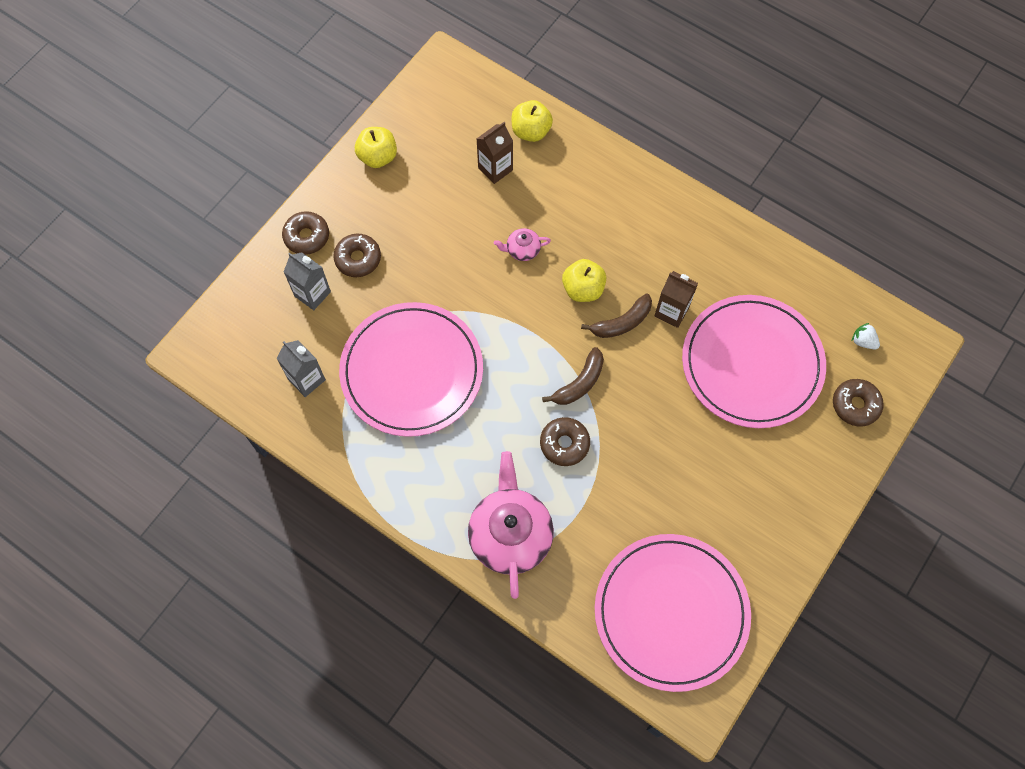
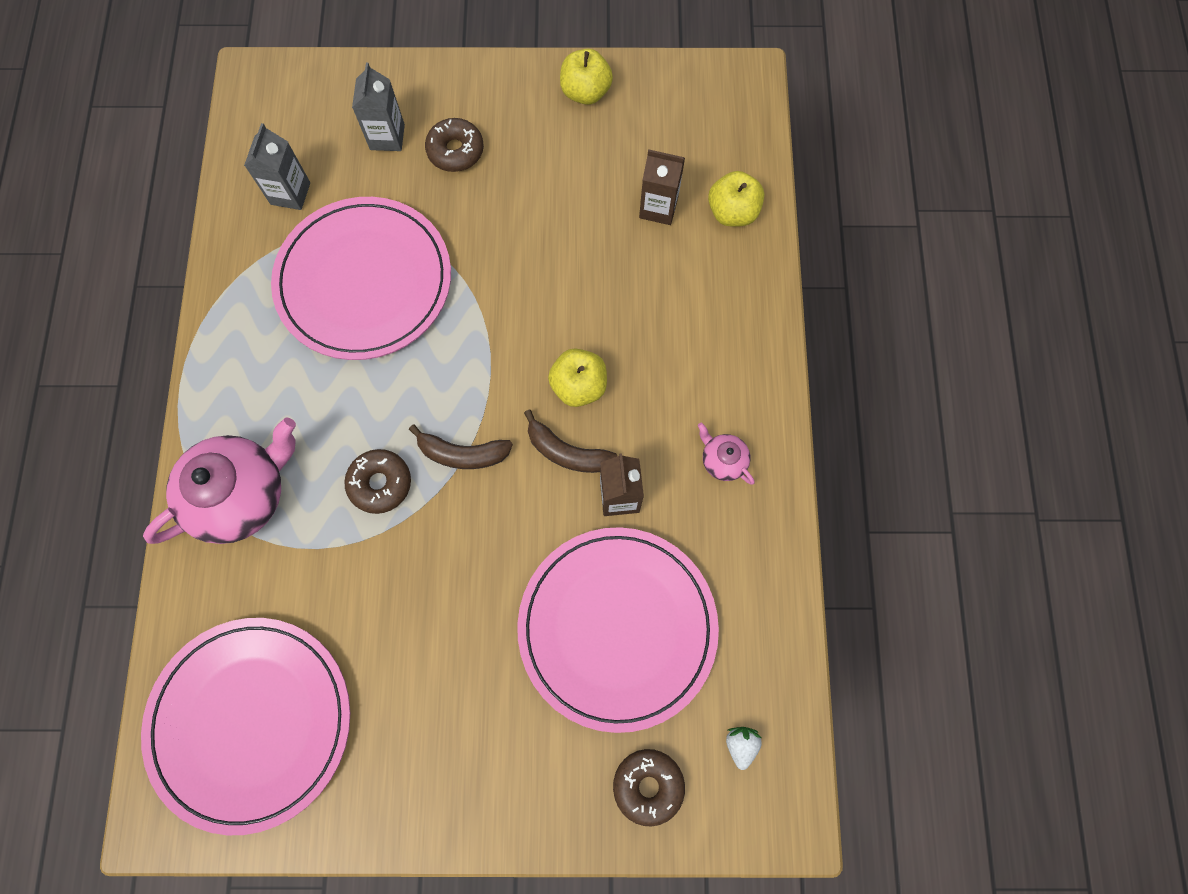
camera: 55 degrees right, 5 degrees up
(307, 236) = (447, 90): brown donut -> none
(522, 250) = (581, 295): pink teapot -> pink teapot (723, 460)

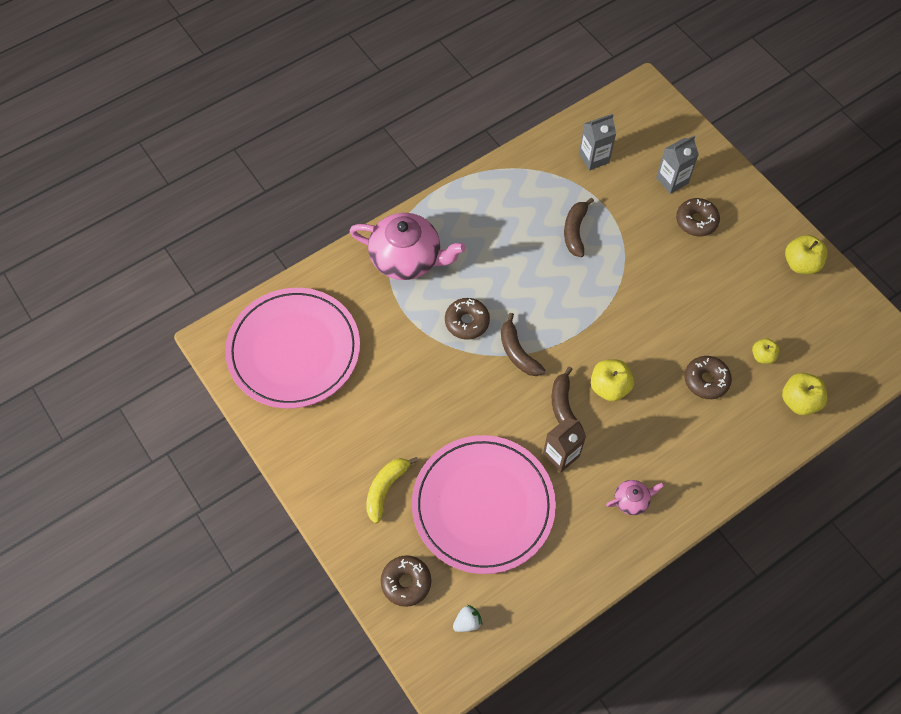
camera: 55 degrees right, 10 degrees down
(364, 281) = (575, 231): pink plate -> brown banana
(517, 730) = (386, 489): none -> yellow banana
(644, 282) = (706, 380): none -> brown donut
(658, 208) = (762, 356): brown carton -> yellow apple
(723, 460) = (631, 500): pink teapot -> pink teapot turned 60 degrees clockwise

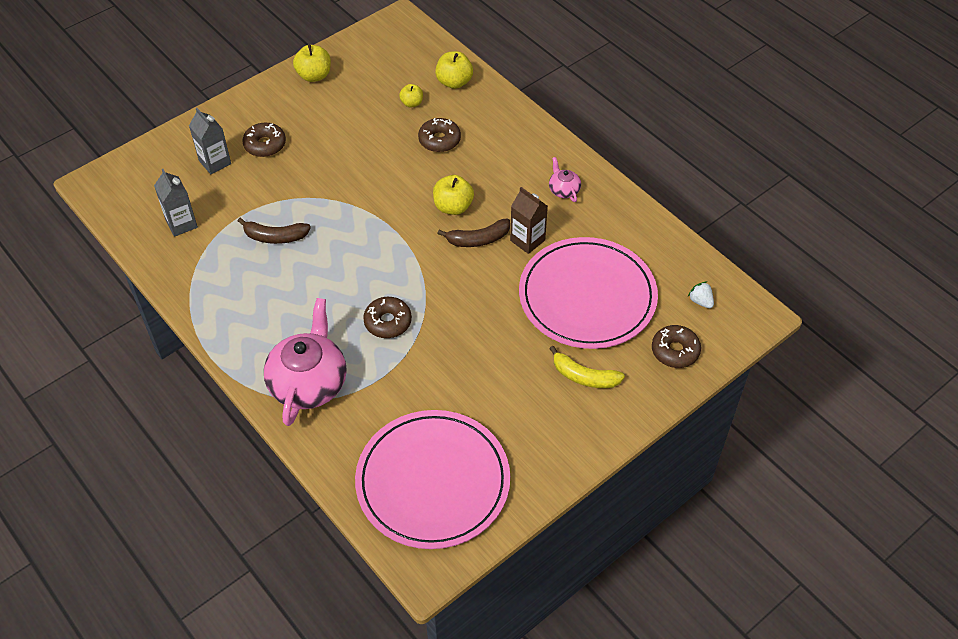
camera: 95 degrees left, 10 degrees down
(518, 352) = (421, 278): brown banana -> none

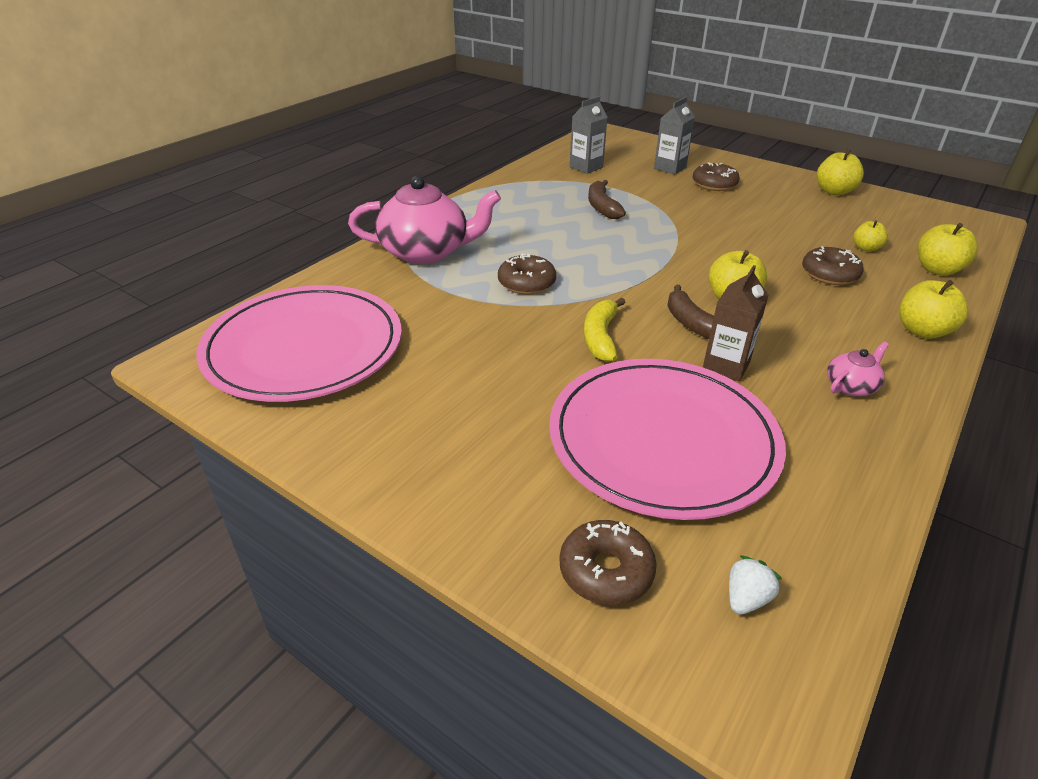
camera: 75 degrees right, 15 degrees down
(520, 129) = (922, 331): none -> yellow apple
(584, 376) = (506, 458): yellow banana -> yellow banana (600, 337)

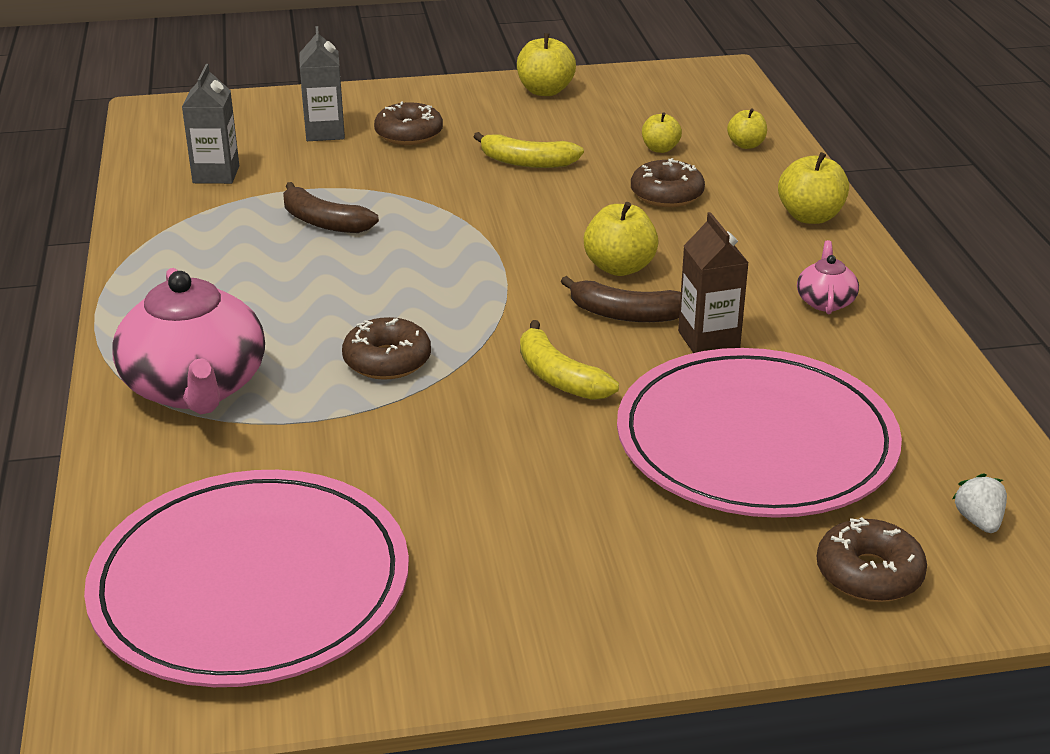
camera: 45 degrees left, 5 degrees down
(426, 252) = (196, 388): pink teapot -> pink teapot turned 120 degrees clockwise
(762, 222) = (527, 162): none -> yellow banana
(937, 270) = (746, 145): yellow apple -> yellow apple, size x0.62

